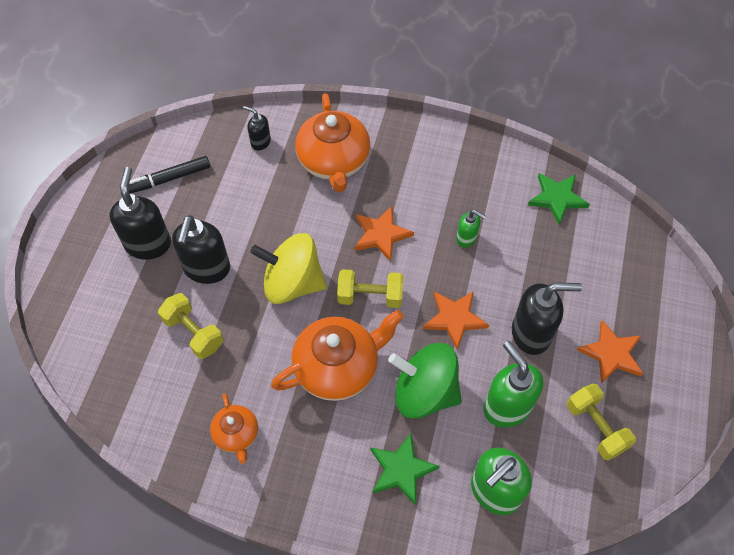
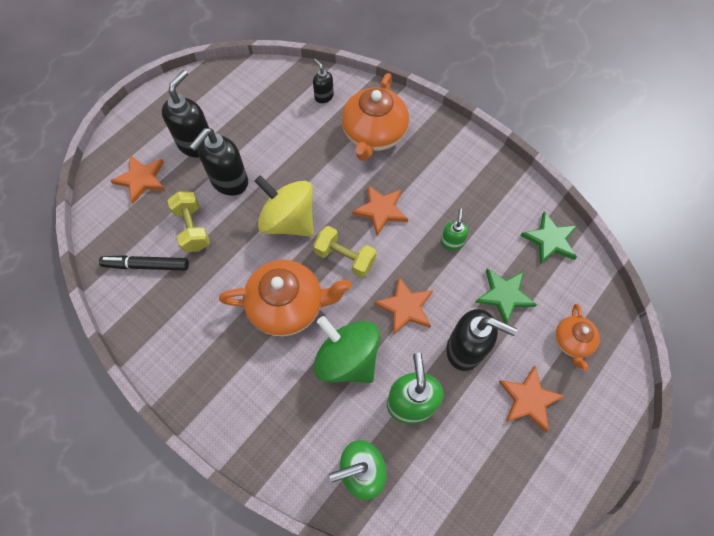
camera: 25 degrees right, 5 degrees up
(106, 305) = (141, 179): none -> orange star
(169, 179) = (238, 99): black marker -> black marker (147, 265)
(236, 434) = (181, 324): orange teapot -> orange teapot (572, 341)
(401, 470) = (294, 415): green star -> green star (504, 295)
(466, 238) = (451, 242): green soap dispenser -> green soap dispenser turned 135 degrees counterclockwise
(595, 427) = (480, 459): yellow dumbbell -> none

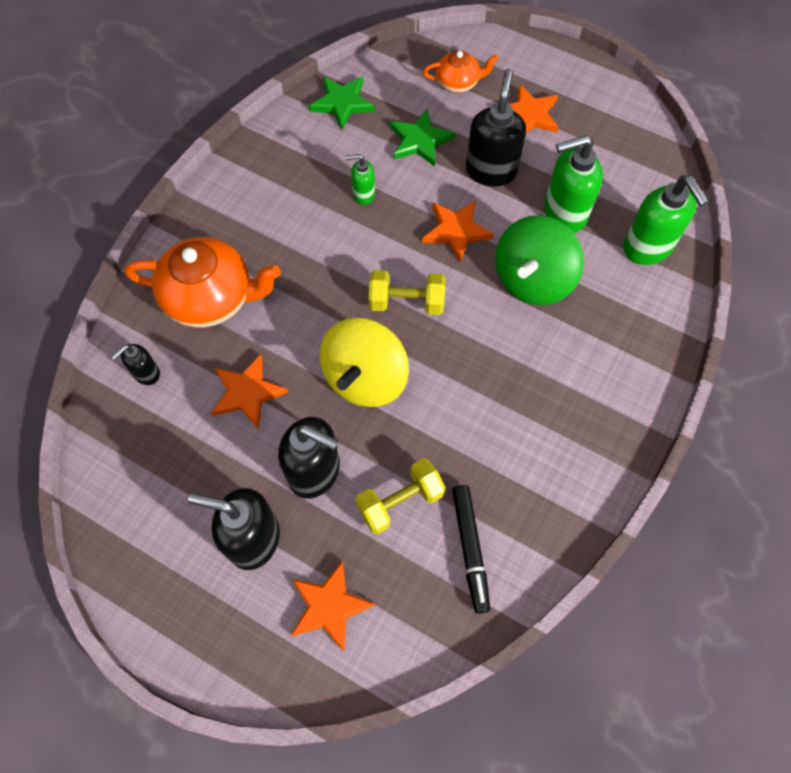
camera: 100 degrees left, 0 degrees up
(288, 305) = (484, 354): orange teapot -> none
(345, 258) = (406, 302): yellow dumbbell -> yellow dumbbell turned 75 degrees clockwise
(381, 210) = (331, 273): orange star -> orange star (247, 393)

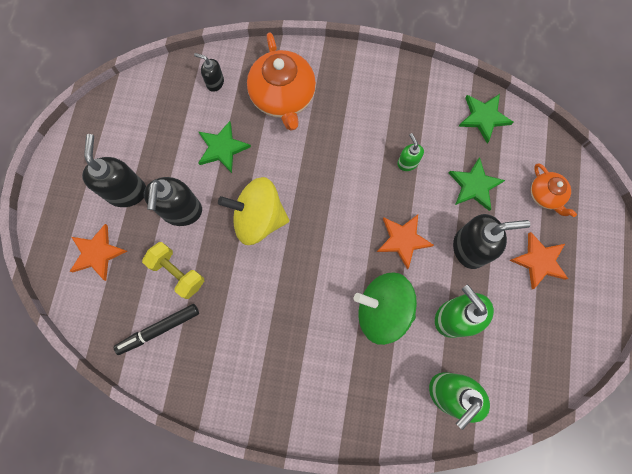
camera: 70 degrees right, 10 degrees up
(247, 393) = (222, 148): orange star -> green star
(406, 302) = (328, 225): yellow dumbbell -> none

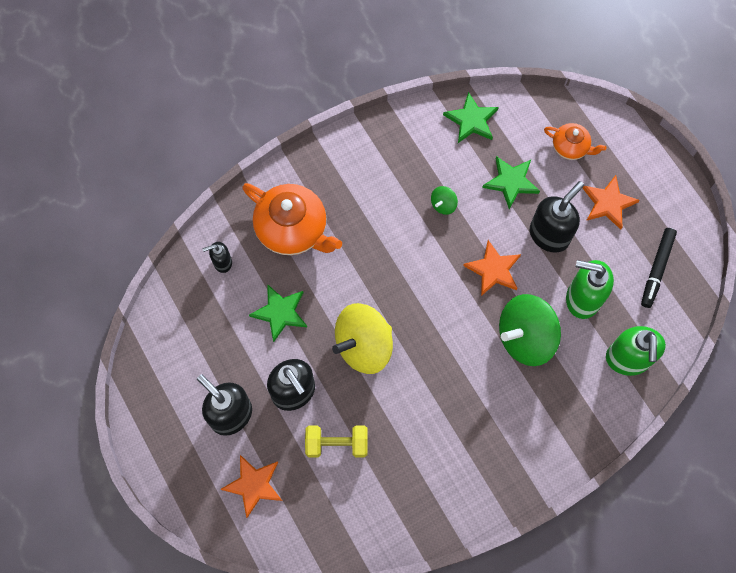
camera: 40 degrees left, 5 degrees down
(159, 329) = (363, 500): black marker -> black marker (657, 269)
(407, 163) = (443, 205): green soap dispenser -> green spinning top

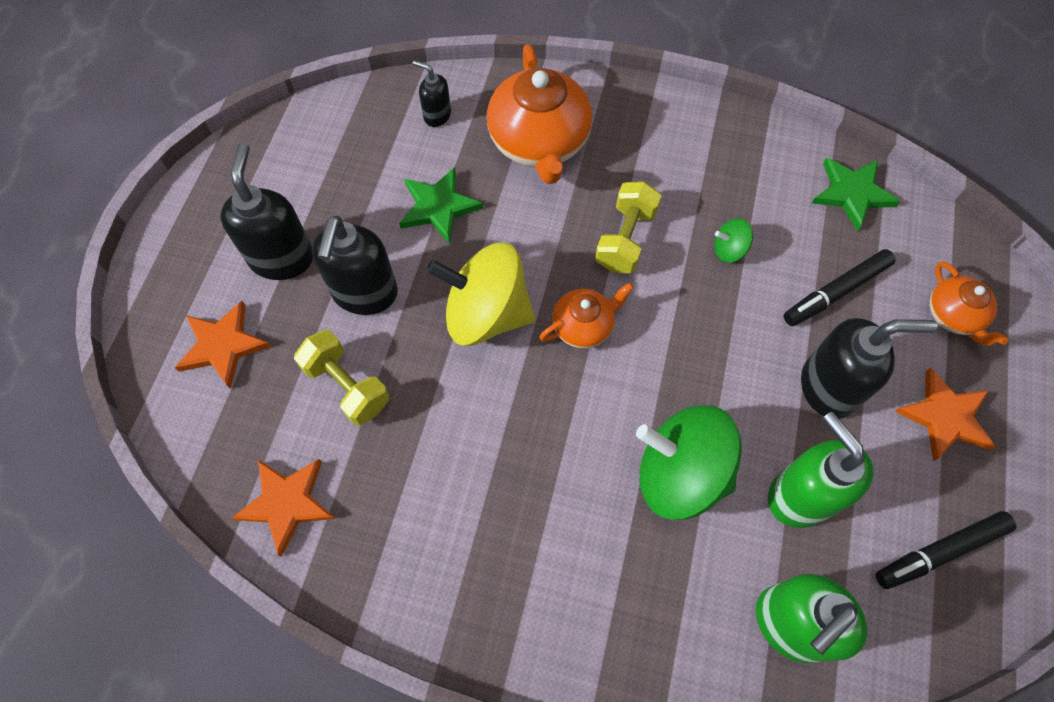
camera: 45 degrees right, 5 degrees down
(390, 244) = (625, 239): none -> yellow dumbbell
(415, 308) = (583, 326): none -> orange teapot
(493, 270) = (718, 365): orange star -> orange star (287, 503)
(511, 182) = (836, 292): green star -> black marker

